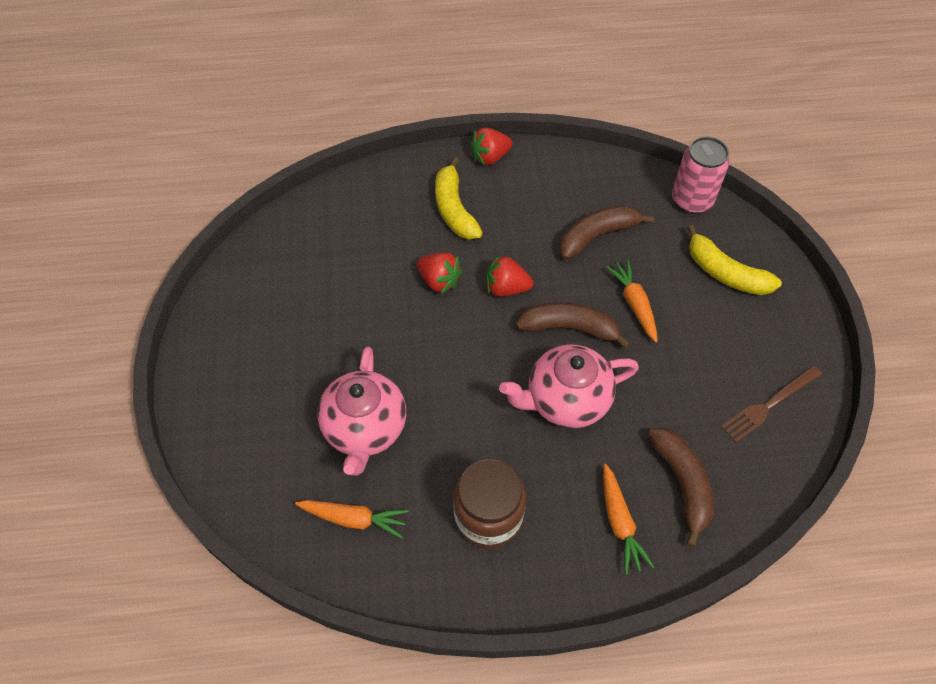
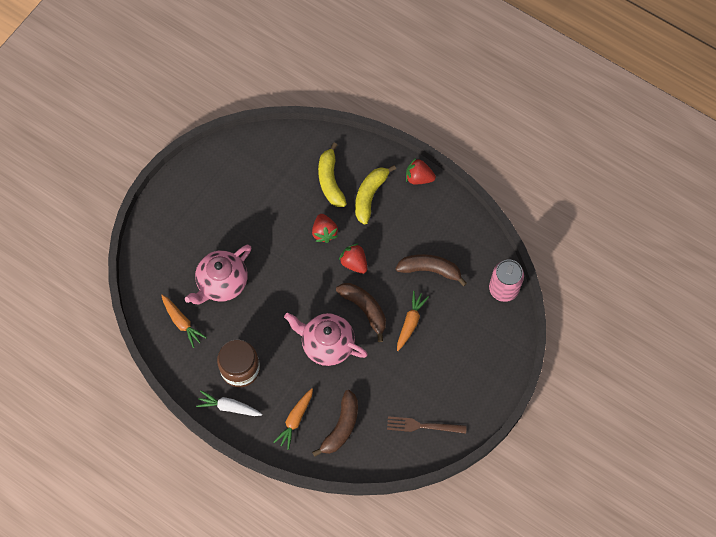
camera: 40 degrees right, 10 degrees up
(520, 578) = (229, 407): none -> white carrot
(725, 273) = (476, 343): yellow banana -> yellow banana (330, 181)

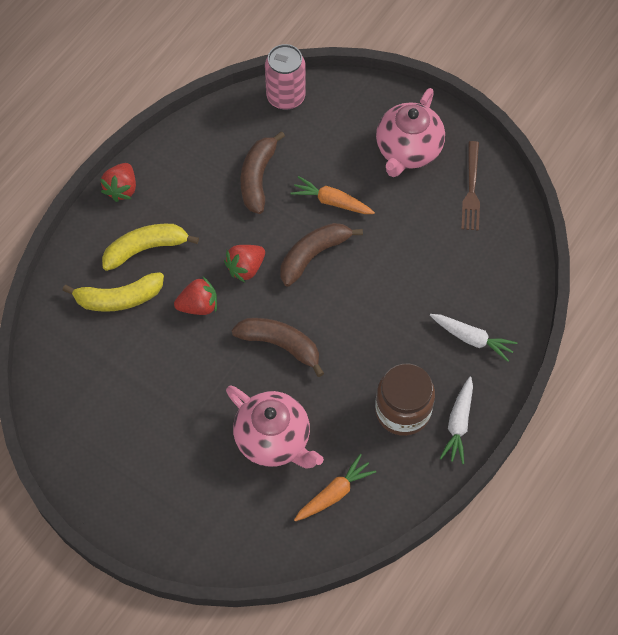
camera: 90 degrees left, 5 degrees down
(295, 419) = (472, 338): orange carrot -> white carrot
(327, 344) = (364, 301): pink teapot -> pink teapot (408, 151)
(341, 426) = (478, 283): brown banana -> brown banana (280, 344)
(369, 196) = (145, 248): yellow banana -> yellow banana turned 135 degrees clockwise

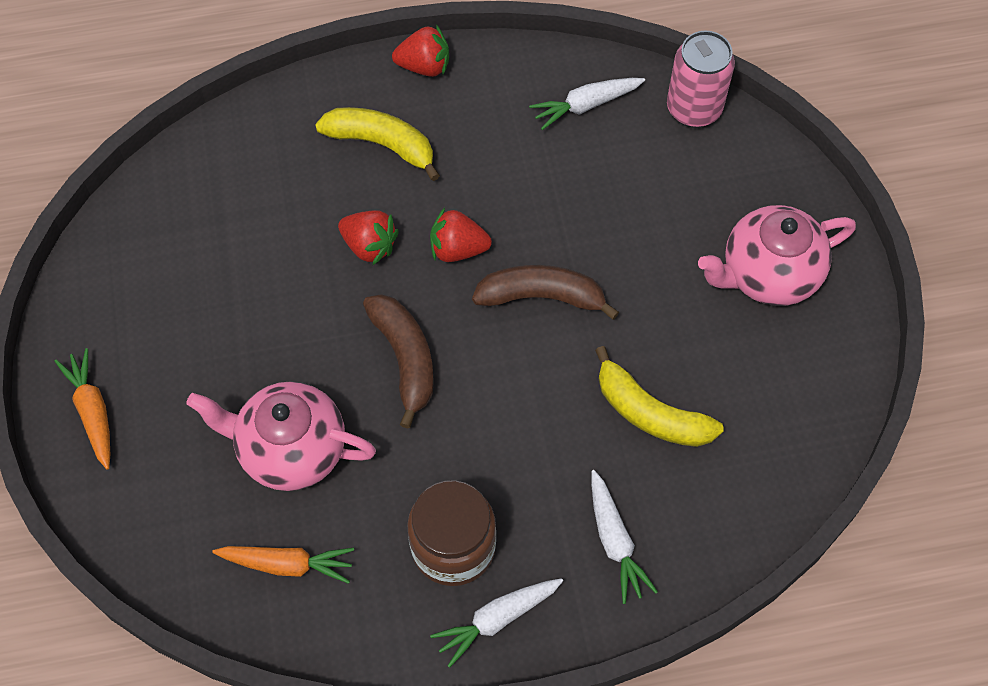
camera: 45 degrees right, 0 degrees up
(119, 298) = (303, 171): yellow banana -> yellow banana (650, 413)
(122, 189) = (424, 66): red strawberry -> red strawberry turned 150 degrees counterclockwise
(230, 140) = (586, 105): none -> white carrot
(257, 178) = (571, 167): brown banana -> none
(274, 439) = (291, 450): pink teapot -> pink teapot turned 105 degrees clockwise
(332, 201) = (623, 258): orange carrot -> orange carrot (93, 412)
(471, 189) = (796, 377): brown fork -> none

